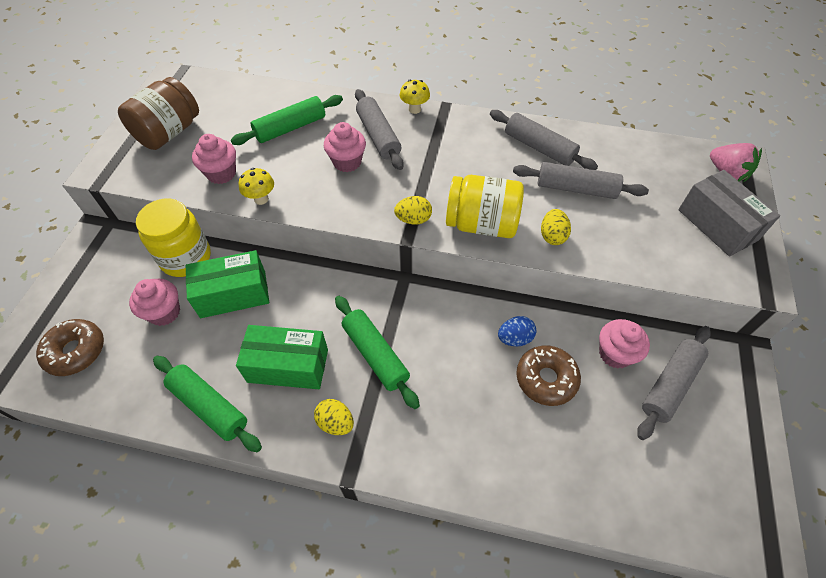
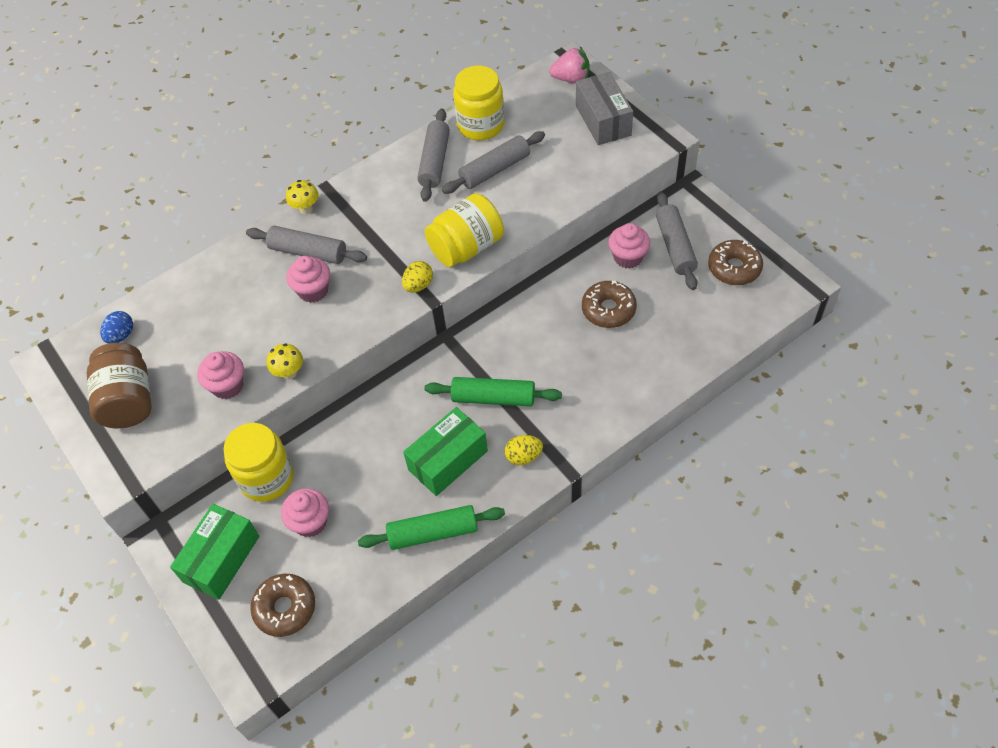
camera: 45 degrees left, 0 degrees up
(233, 294) = (342, 462): green box -> green box (221, 559)
(290, 128) = (228, 306): green rolling pin -> none
(514, 338) = (562, 304): blue egg -> blue egg (121, 335)
(539, 148) = (435, 161): grey rolling pin -> grey rolling pin turned 75 degrees counterclockwise
(552, 236) = (519, 215): yellow egg -> none
(606, 150) = (480, 125): none -> yellow jar
(707, 459) = (734, 268): none -> brown donut
(717, 225) = (603, 120): grey box -> grey box turned 60 degrees clockwise

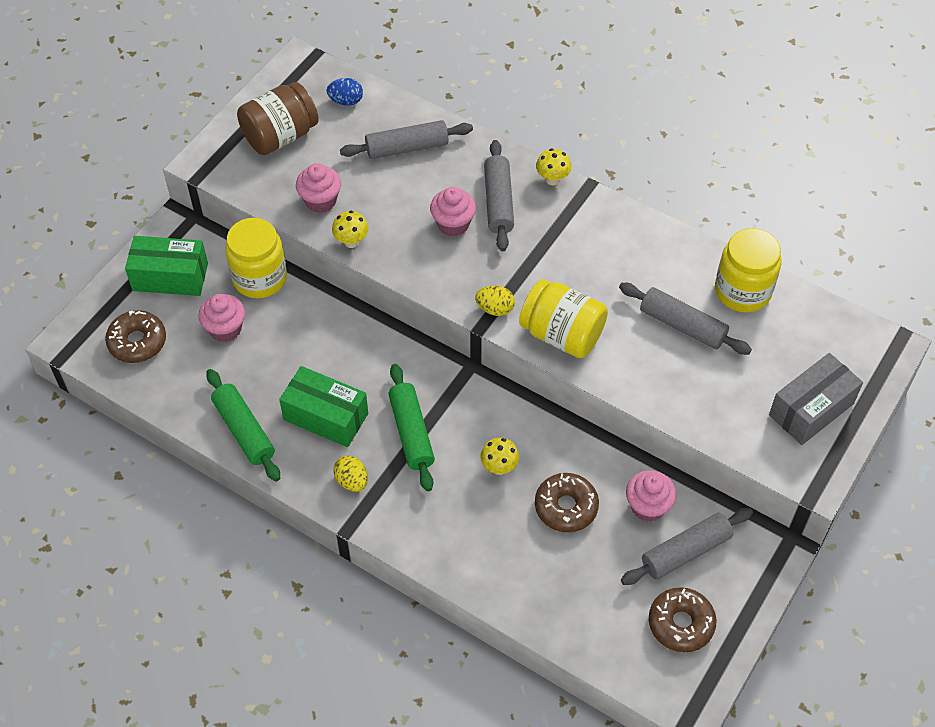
camera: 65 degrees right, 0 degrees up
(435, 161) = (668, 266): grey rolling pin -> grey rolling pin (407, 148)
(554, 344) = (499, 467): none -> yellow mushroom
(571, 79) = (863, 357): pink strawberry -> none

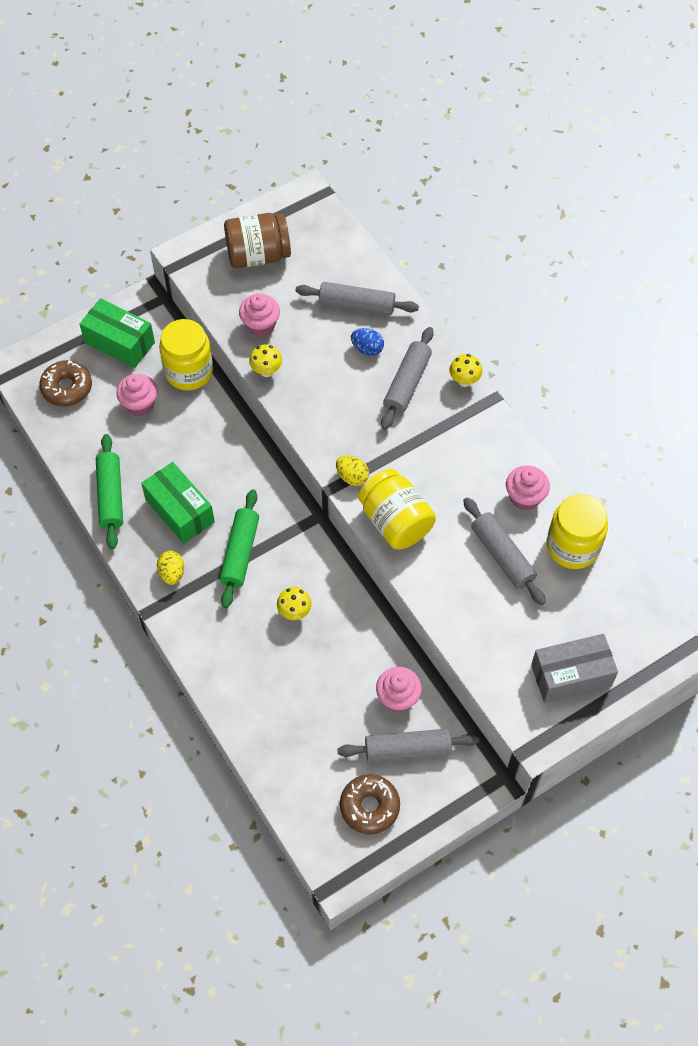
camera: 25 degrees right, 5 degrees up
(346, 101) = (328, 244): blue egg -> blue egg (367, 349)
(453, 224) = (358, 388): pink cupcake -> pink cupcake (525, 497)
(566, 507) = (330, 669): brown donut -> none

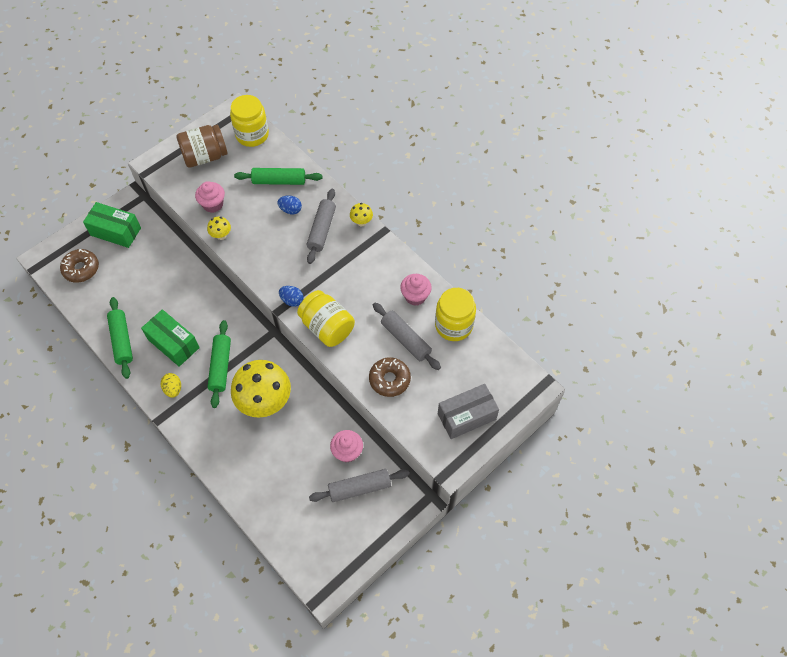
camera: 10 degrees left, 0 degrees up
(140, 404) = (135, 273): pink cupcake -> none
(189, 371) = (168, 244): yellow jar -> yellow jar (252, 135)
(294, 612) = (265, 403): yellow mushroom -> yellow mushroom, size x2.33
(352, 477) = (292, 300): yellow egg -> blue egg
(356, 305) = (279, 181): grey rolling pin -> green rolling pin
(369, 807) = (338, 534): brown donut -> brown donut (389, 379)

